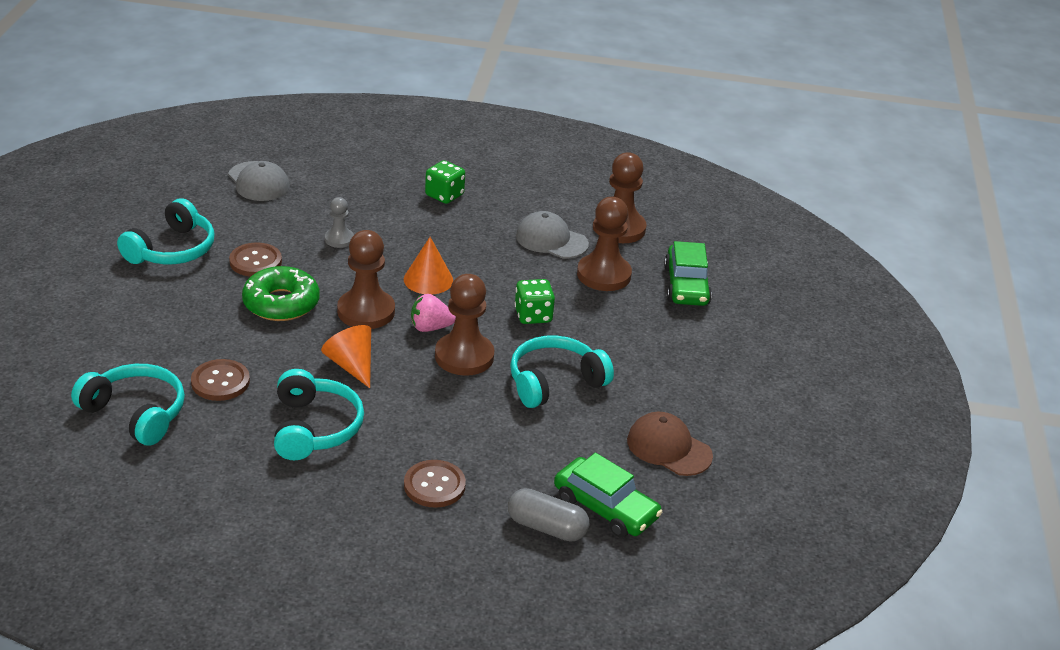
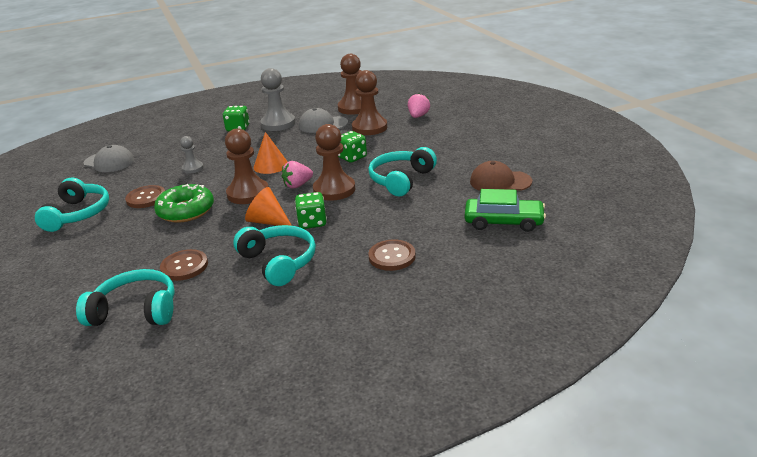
camera: 25 degrees left, 5 degrees down
(396, 392) = (312, 222): none -> green dice
(499, 211) = (278, 124): none -> grey pawn
(546, 527) = (484, 246): grey capsule -> none
(686, 285) = (418, 116): green car -> pink strawberry

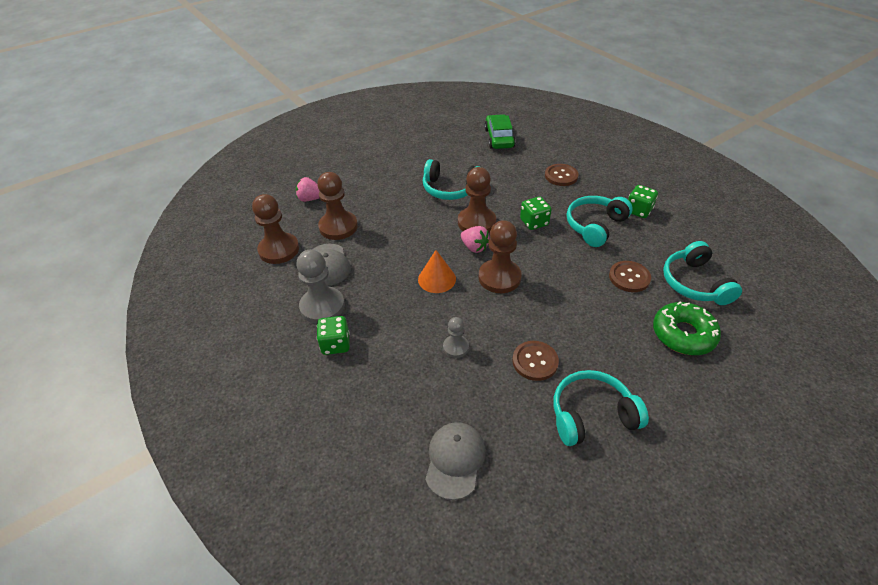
camera: 105 degrees left, 15 degrees up
(186, 211) = (547, 313): green donut -> green donut (683, 334)
(268, 221) = (543, 248): orange cone -> none
(352, 157) = (411, 225): green dice -> green dice (638, 211)
(500, 182) = (442, 143): brown cap -> none

